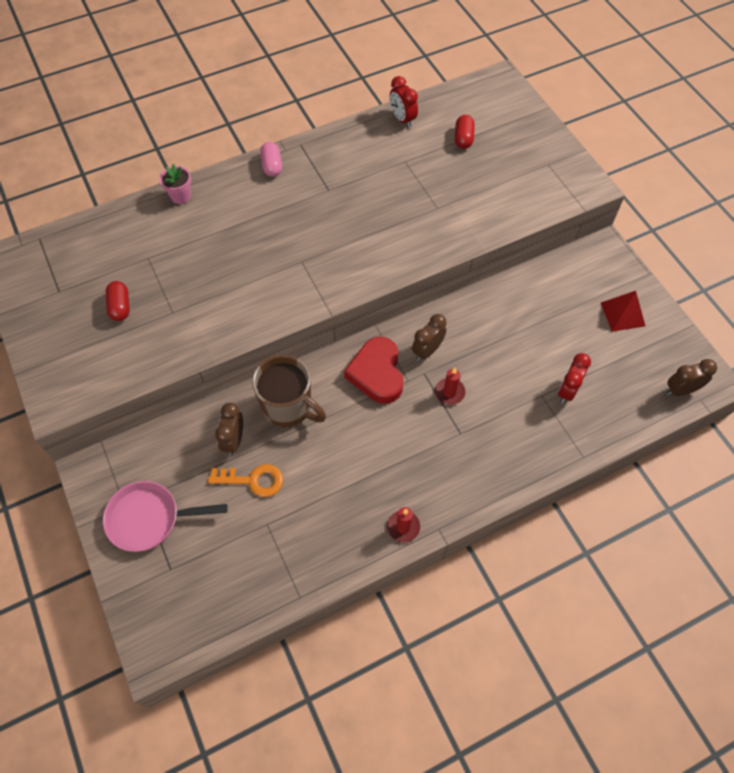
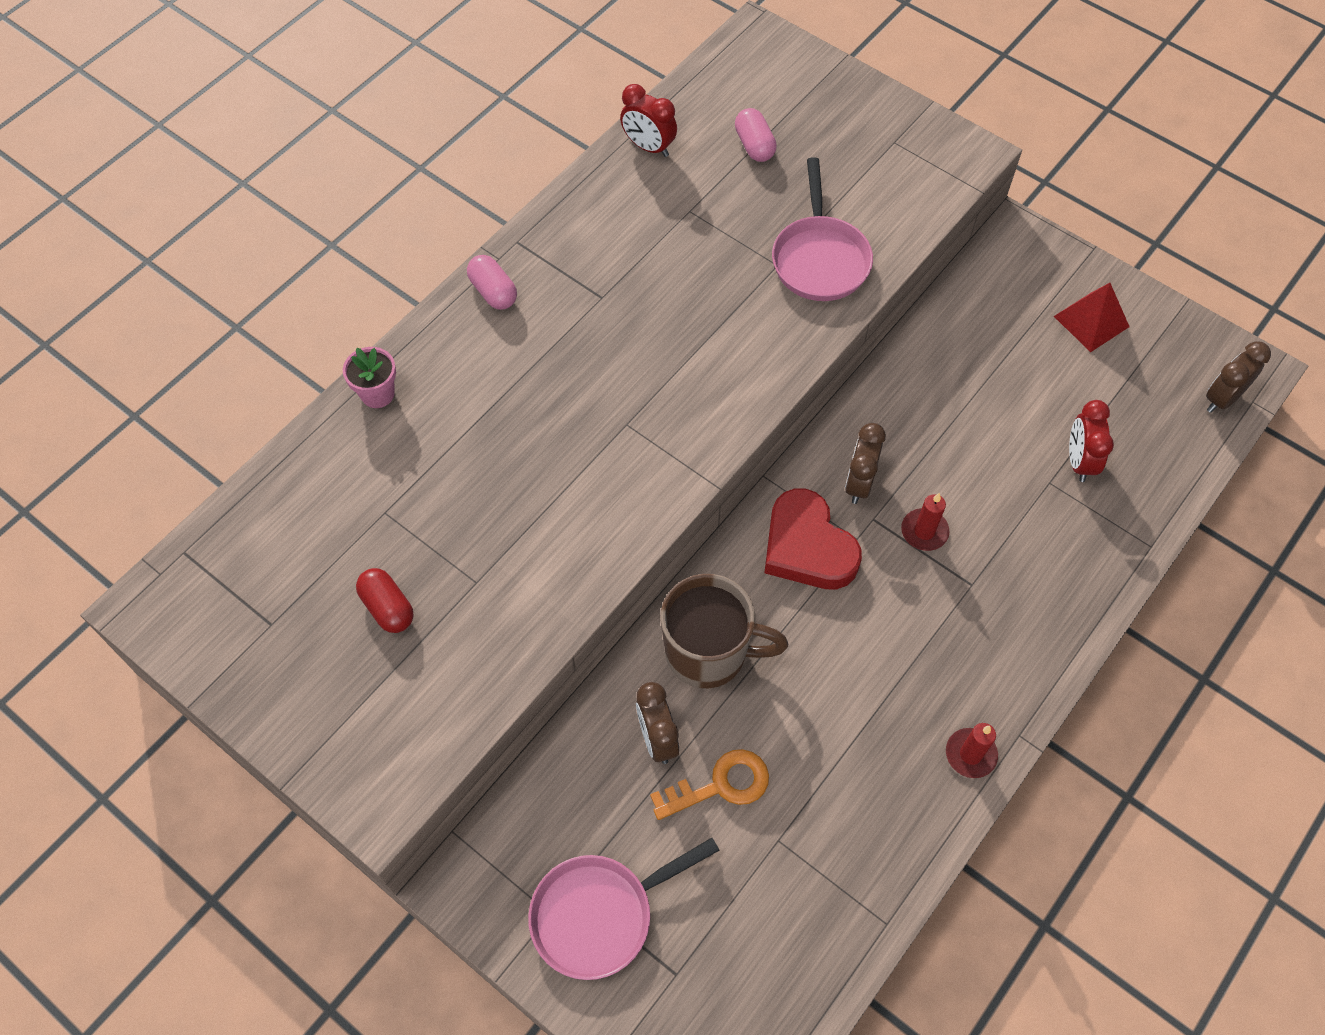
camera: 25 degrees left, 0 degrees up
(463, 138) = (754, 145): red capsule -> pink capsule
(464, 213) = (820, 258): none -> pink pan

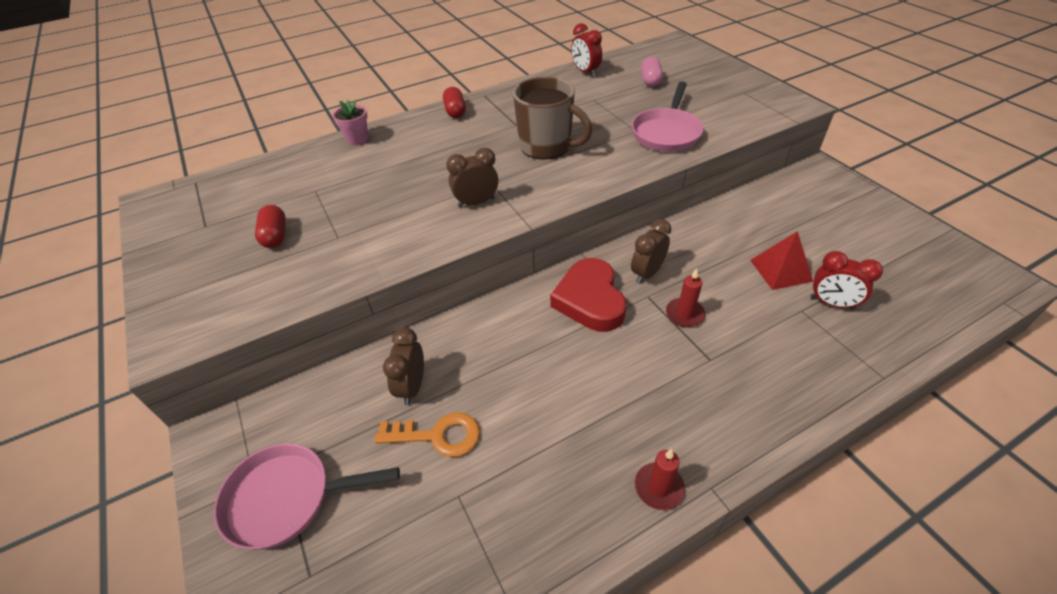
camera: 25 degrees right, 15 degrees down
(493, 292) = (455, 111): pink capsule -> red capsule
(709, 653) = (483, 343): brown mug -> brown mug (547, 146)
(1079, 461) = (831, 303): red clock -> red clock turned 90 degrees counterclockwise
(1091, 321) = (865, 224): red pyramid -> red pyramid (780, 270)
(1222, 398) = (974, 294): brown clock -> brown clock (476, 203)

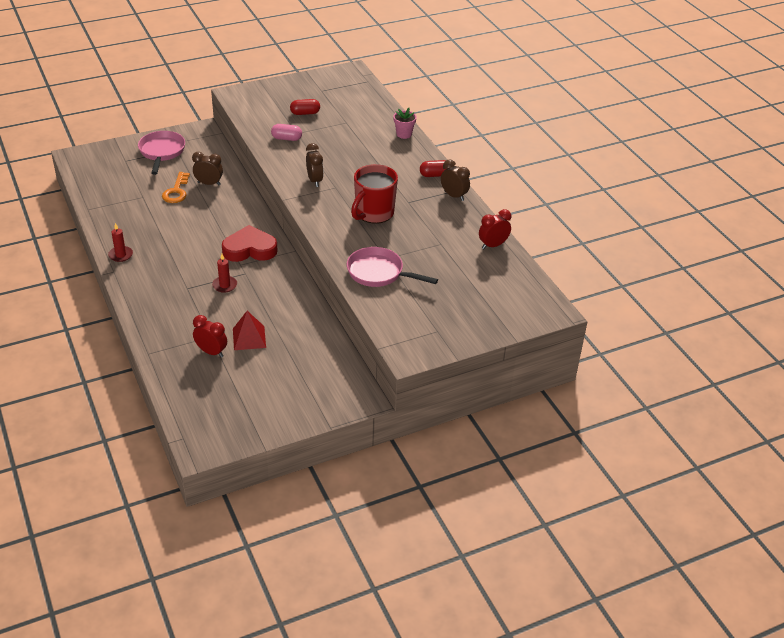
camera: 90 degrees right, 5 degrees down
(547, 146) = (373, 213): brown mug -> red mug
(647, 273) = (266, 276): brown clock -> brown clock (454, 196)
(650, 81) = (470, 280): pink capsule -> pink capsule (286, 138)
(831, 303) = (211, 352): red clock -> red clock turned 90 degrees clockwise

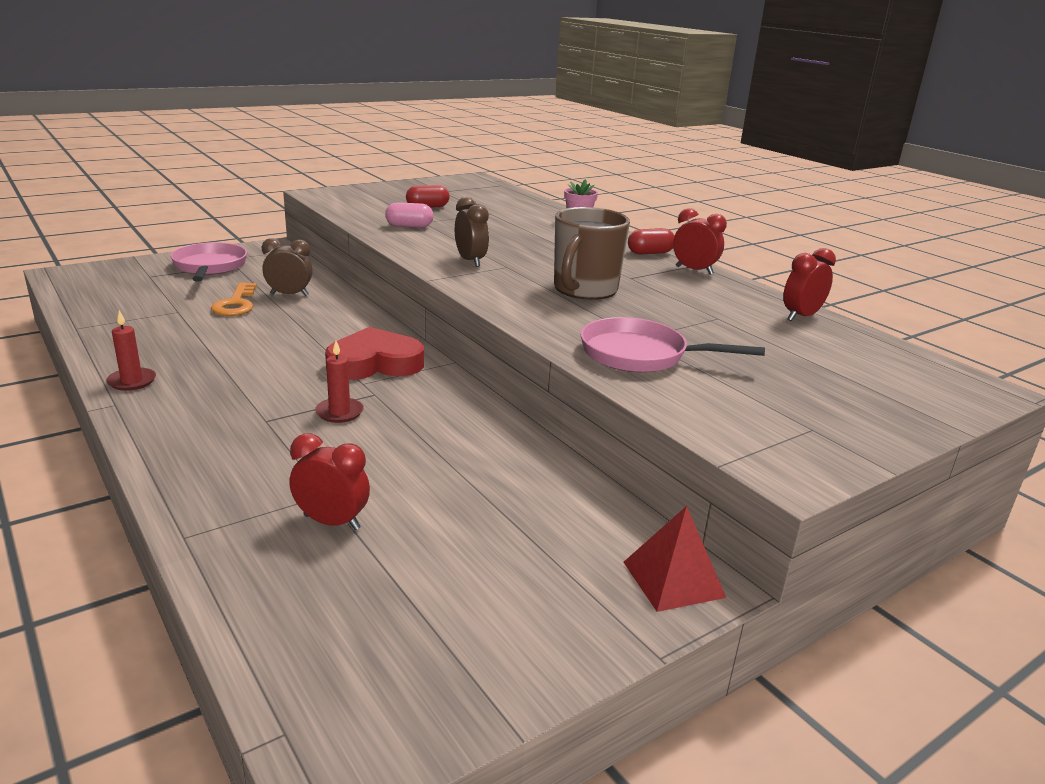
camera: 10 degrees left, 15 degrees down
(249, 338) = (408, 491): red pyramid -> red pyramid (673, 579)
(373, 213) = (584, 290): red mug -> brown mug
(454, 196) = (694, 270): brown clock -> red clock

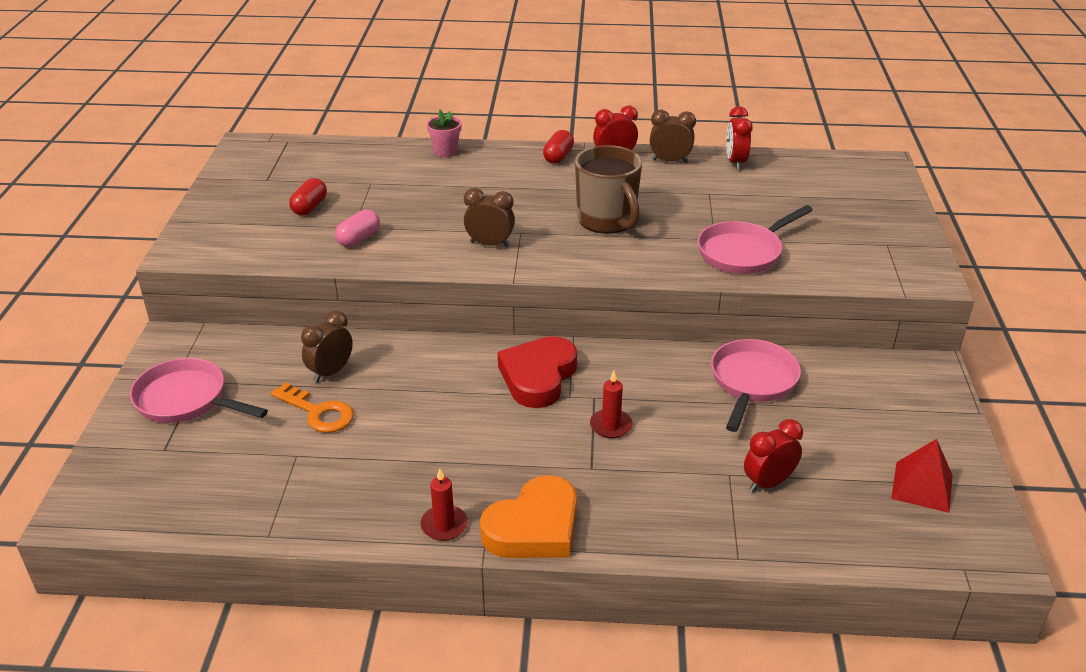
camera: 50 degrees left, 10 degrees up
(156, 418) = (534, 527): none -> orange heart
(501, 466) = (752, 382): none -> pink pan
(673, 579) = (919, 375): red pyramid -> red pyramid (922, 486)
(738, 291) = (670, 161): none -> brown clock

